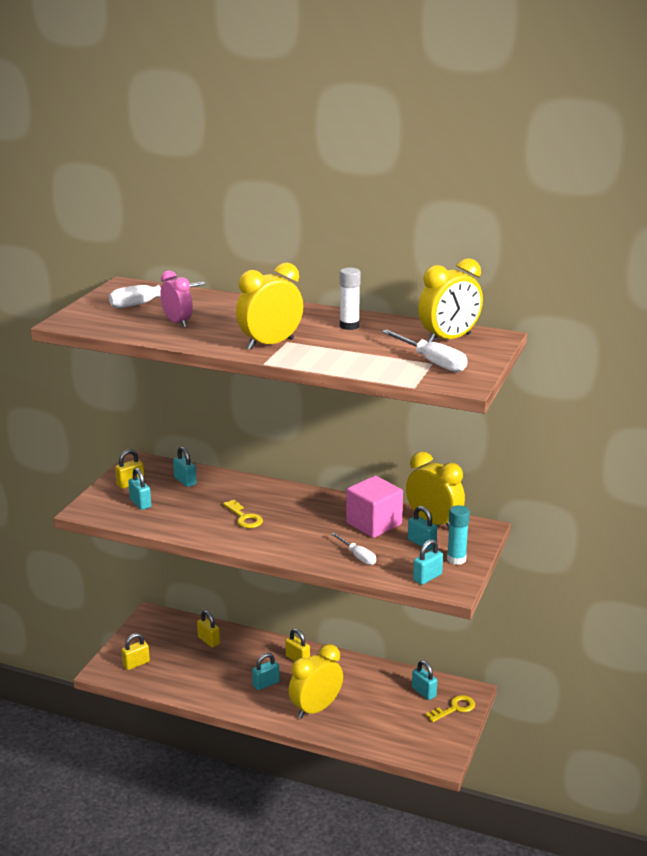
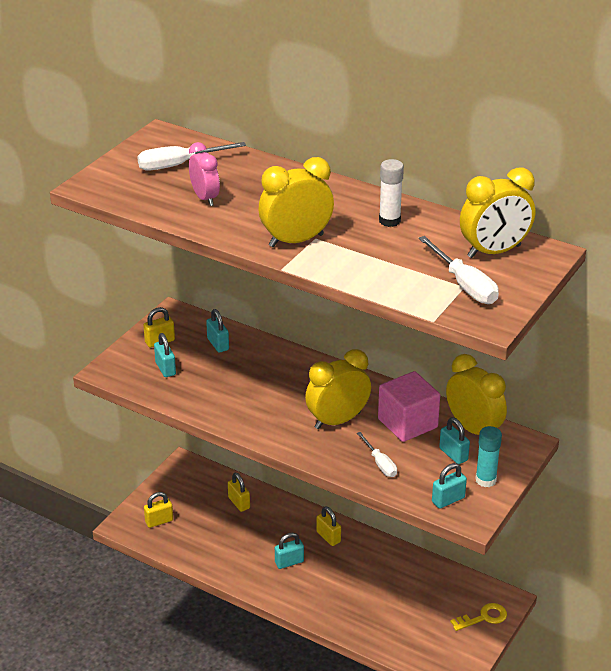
camera: 10 degrees right, 10 degrees up
(244, 517) = (270, 399): yellow key -> none
(316, 709) = (336, 598): yellow clock -> yellow clock (337, 420)
(424, 692) = (455, 594): turquoise padlock -> none

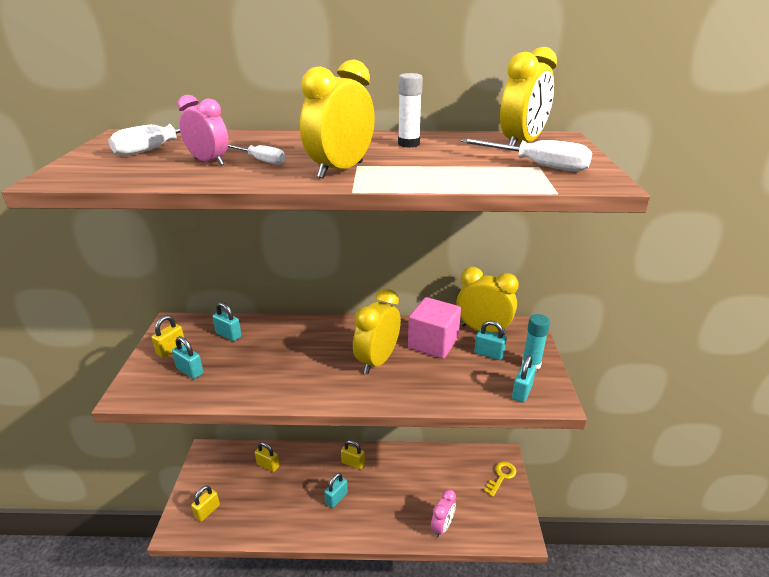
camera: 30 degrees left, 5 degrees down
(379, 632) = (442, 526): none -> pink clock
(380, 463) = (442, 383): white screwdriver -> white screwdriver (260, 161)

